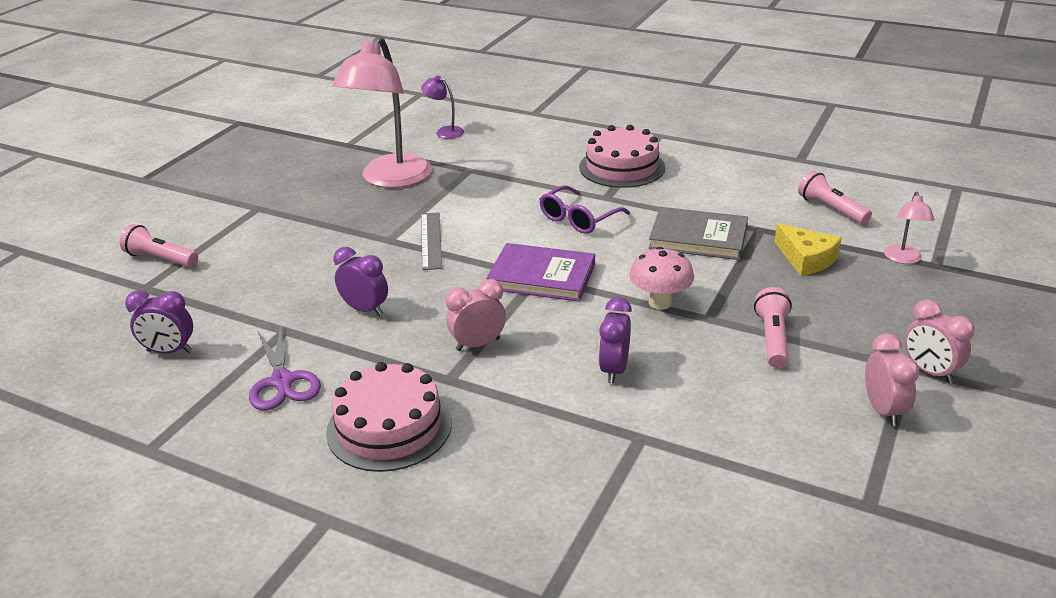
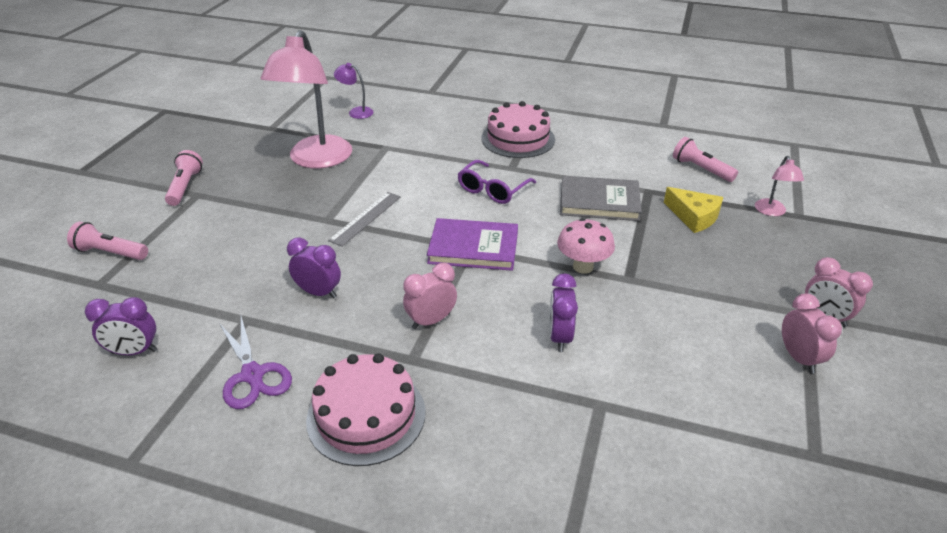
camera: 10 degrees left, 5 degrees up
(431, 240) = (366, 218): grey ruler -> grey ruler turned 45 degrees clockwise
(772, 338) = (687, 295): pink flashlight -> pink flashlight (185, 186)

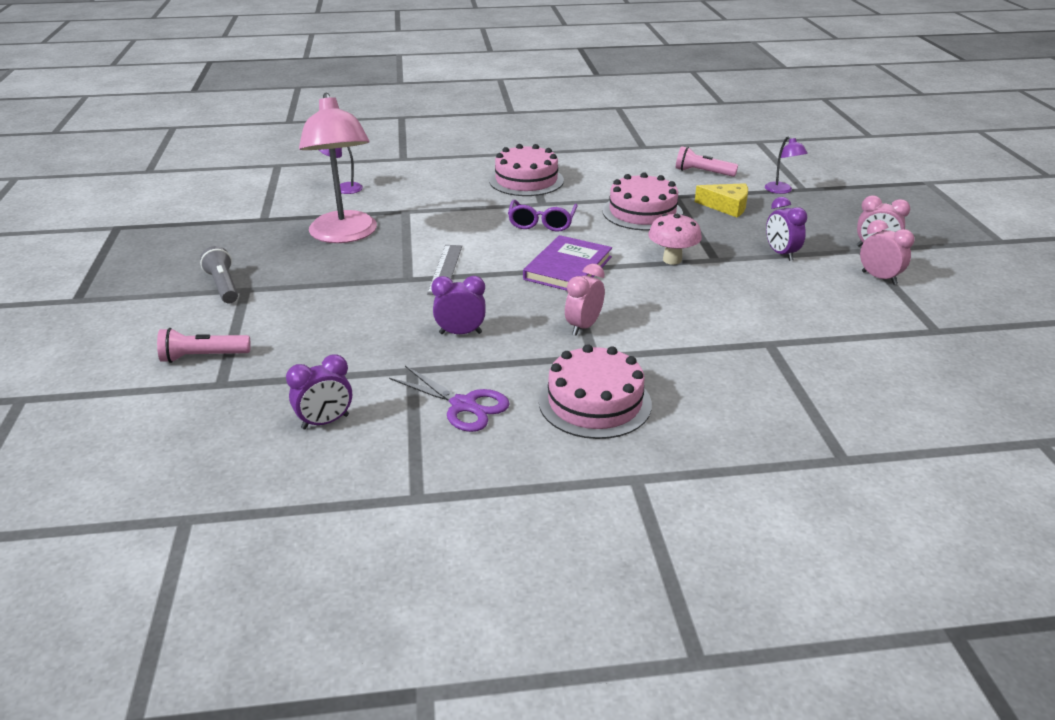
camera: 25 degrees left, 5 degrees down
(185, 186) = (223, 286): pink flashlight -> grey flashlight
(473, 248) = (567, 268): purple book -> purple book turned 45 degrees counterclockwise
(559, 337) = (698, 310): purple clock -> purple clock (781, 254)
(599, 202) = (642, 212): grey book -> pink cake
(772, 212) = (781, 190): pink lamp -> purple lamp

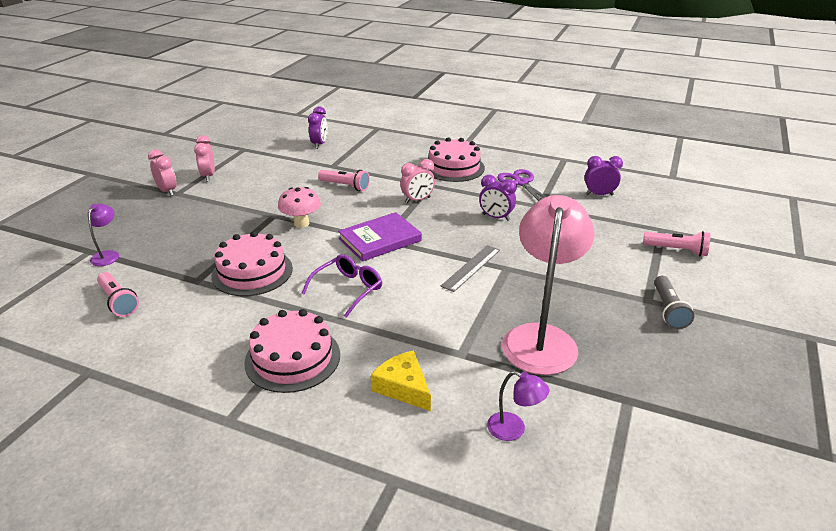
camera: 150 degrees left, 0 degrees up
(700, 317) = (345, 186): none -> pink flashlight
(727, 206) = (180, 254): yellow cheese -> yellow cheese (403, 387)
(781, 254) = (227, 206): purple clock -> purple clock (319, 144)

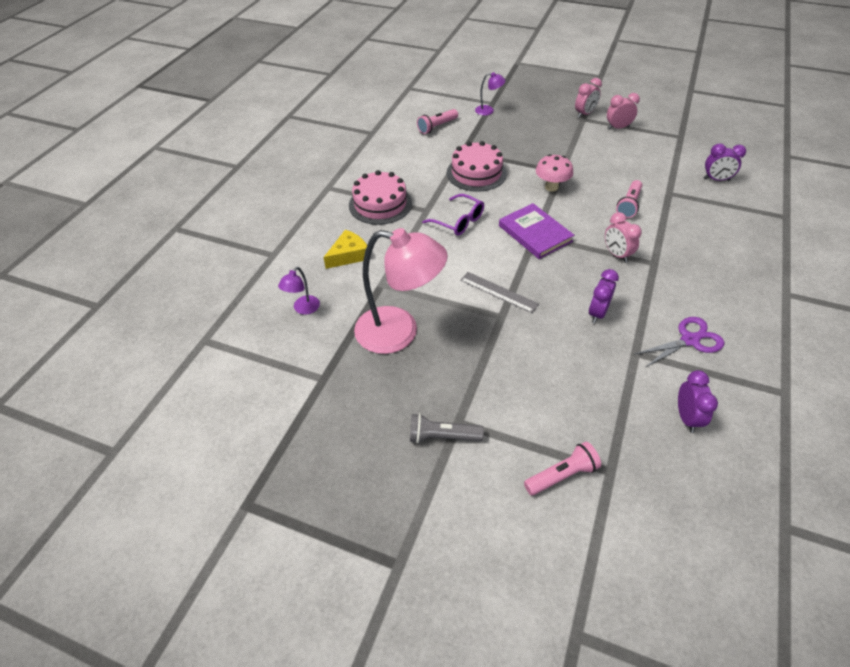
camera: 90 degrees right, 15 degrees up
(454, 167) = (706, 282): pink cake -> none
(677, 250) = (562, 475): pink flashlight -> pink flashlight turned 135 degrees counterclockwise

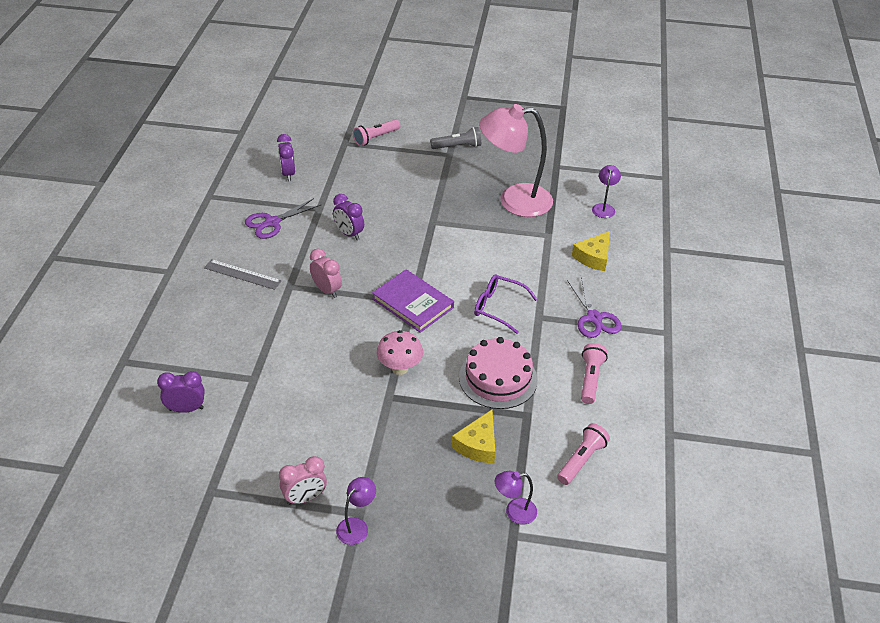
camera: 165 degrees right, 5 degrees down
(380, 204) = (594, 318): pink cake -> purple scissors
(498, 292) = (439, 241): grey ruler -> grey ruler (242, 274)
(502, 140) = (478, 445): none -> yellow cheese
(584, 114) = (356, 526): pink clock -> purple lamp
(597, 313) = (349, 234): purple clock -> purple clock turned 120 degrees clockwise
(629, 205) = (306, 353): pink flashlight -> pink flashlight (590, 379)

